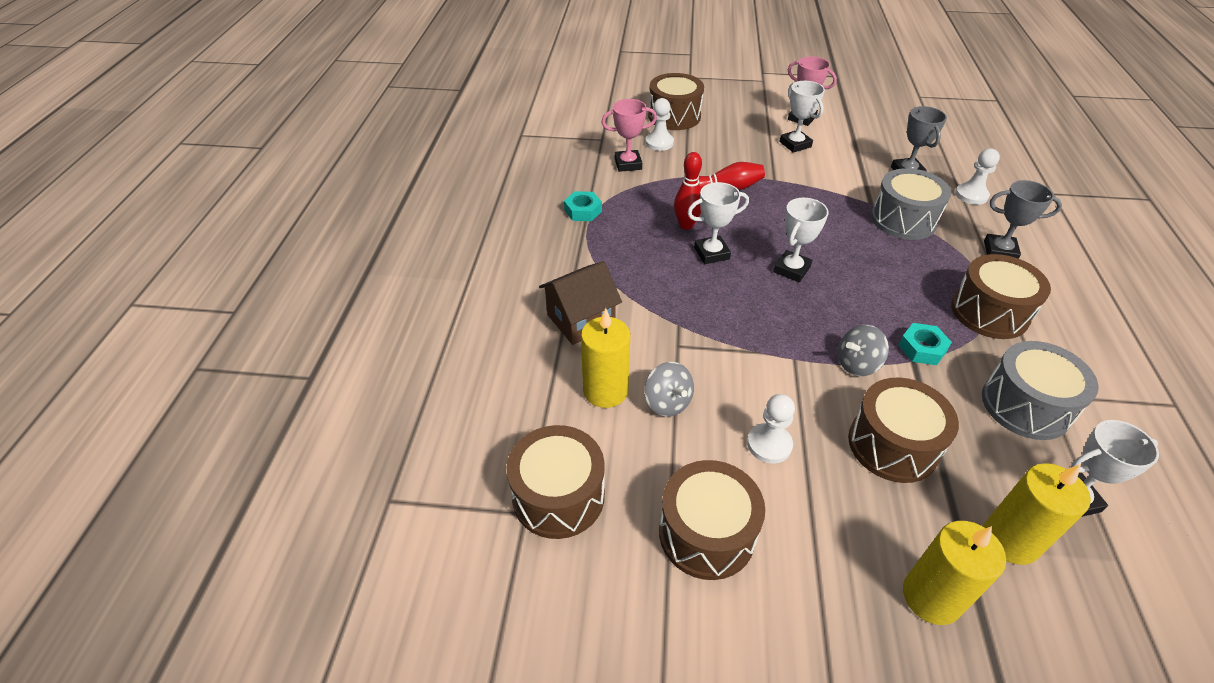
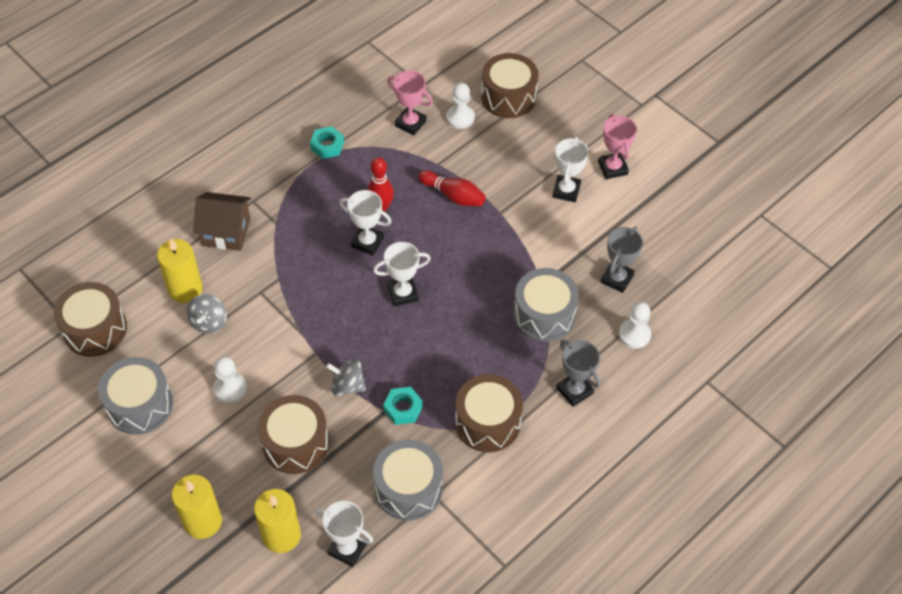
camera: 40 degrees right, 10 degrees up
(706, 533) = (140, 405): brown drum -> grey drum

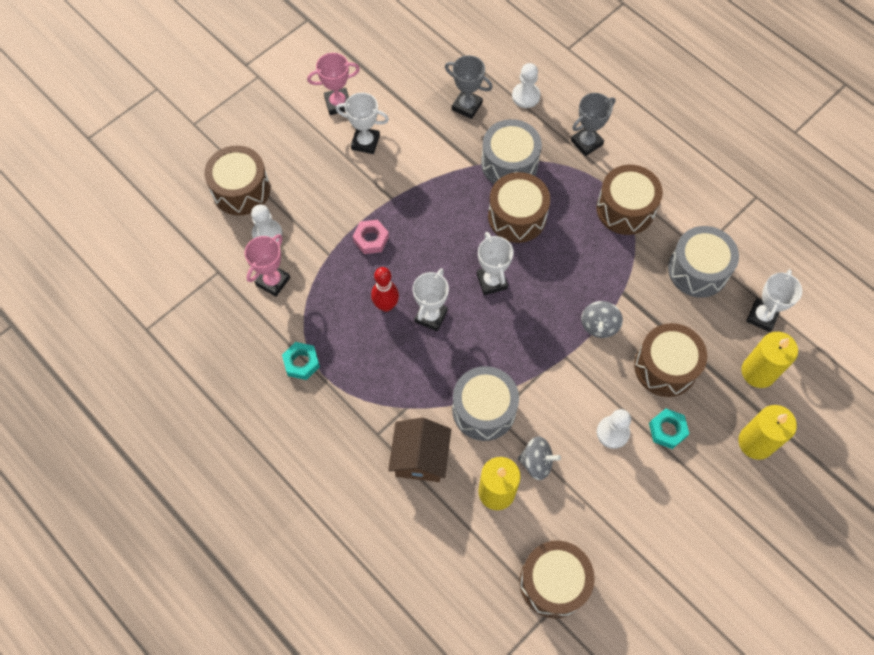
camera: 90 degrees left, 10 degrees up
(140, 405) = (640, 520): grey drum -> grey drum (484, 410)
(403, 408) = (618, 277): turquoise nut -> turquoise nut (667, 430)
(453, 195) = (371, 239): red bowling pin -> pink nut
(478, 319) = (517, 216): none -> brown drum

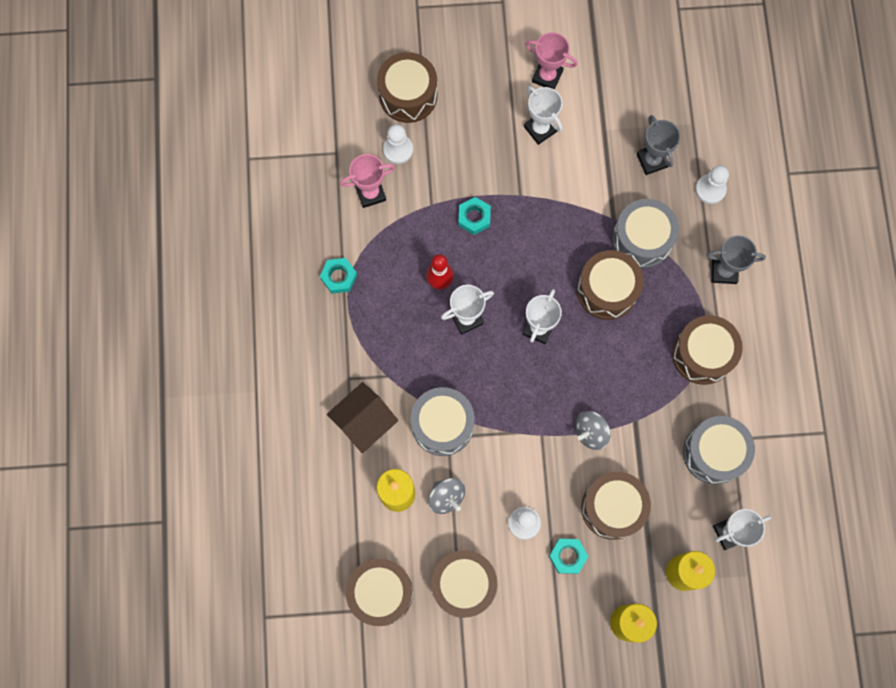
camera: 40 degrees right, 10 degrees up
(371, 239) = (474, 217): pink nut -> turquoise nut
(611, 519) = (463, 584): none -> brown drum

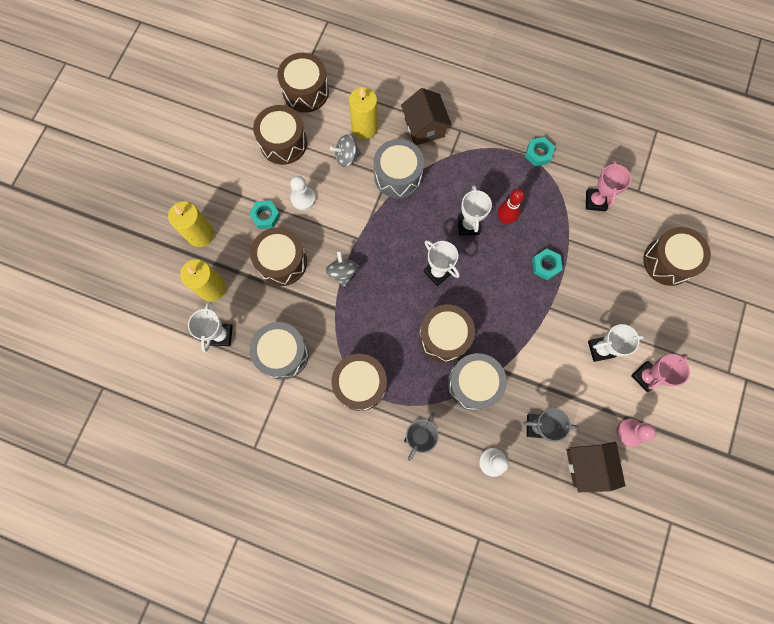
camera: 115 degrees right, 0 degrees up
(398, 149) = (624, 235): white pawn -> none
(612, 72) = (630, 432): none -> pink pawn
(665, 100) = (587, 465): none -> brown house

